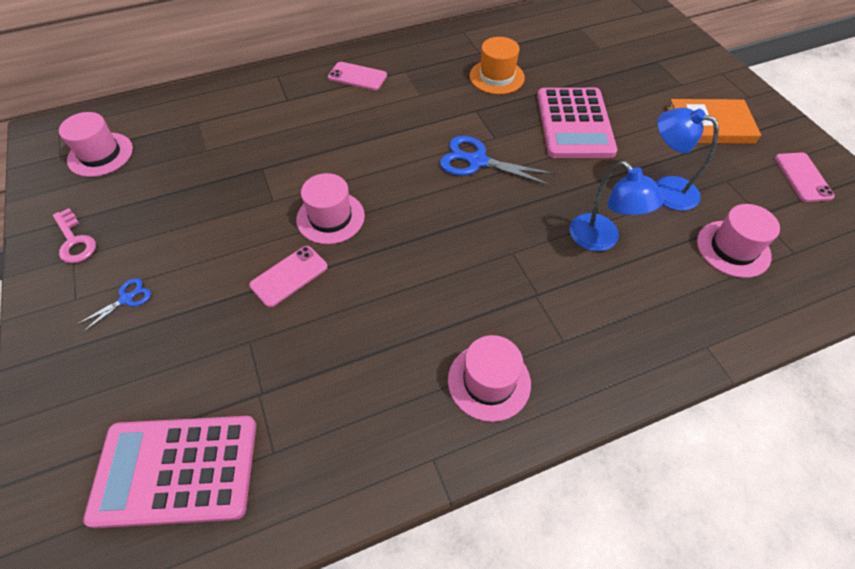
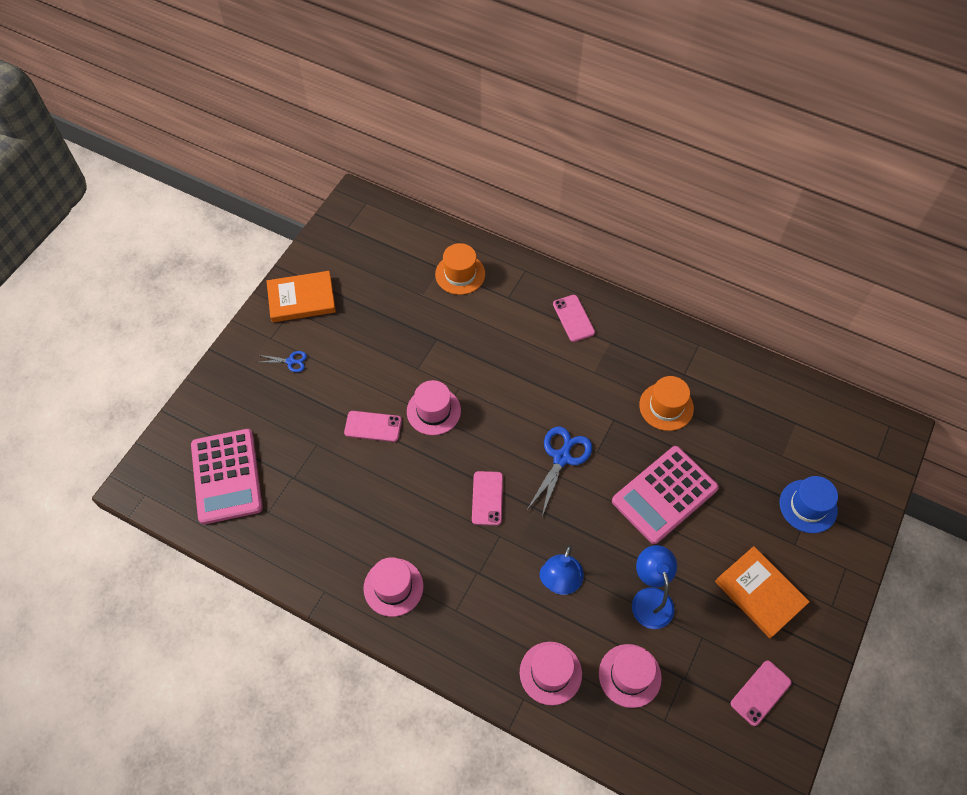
camera: 50 degrees right, 5 degrees up
(74, 241) = (301, 299): pink key -> orange book
(100, 154) = (367, 246): pink hat -> pink hat (550, 673)
(176, 470) = (226, 476): pink calculator -> pink calculator turned 150 degrees counterclockwise
(223, 113) = (460, 274): none -> orange hat
(464, 236) = (487, 498): none -> pink phone
(477, 161) = (562, 457): blue scissors -> blue scissors turned 45 degrees clockwise
(654, 60) = (808, 506): none -> blue hat

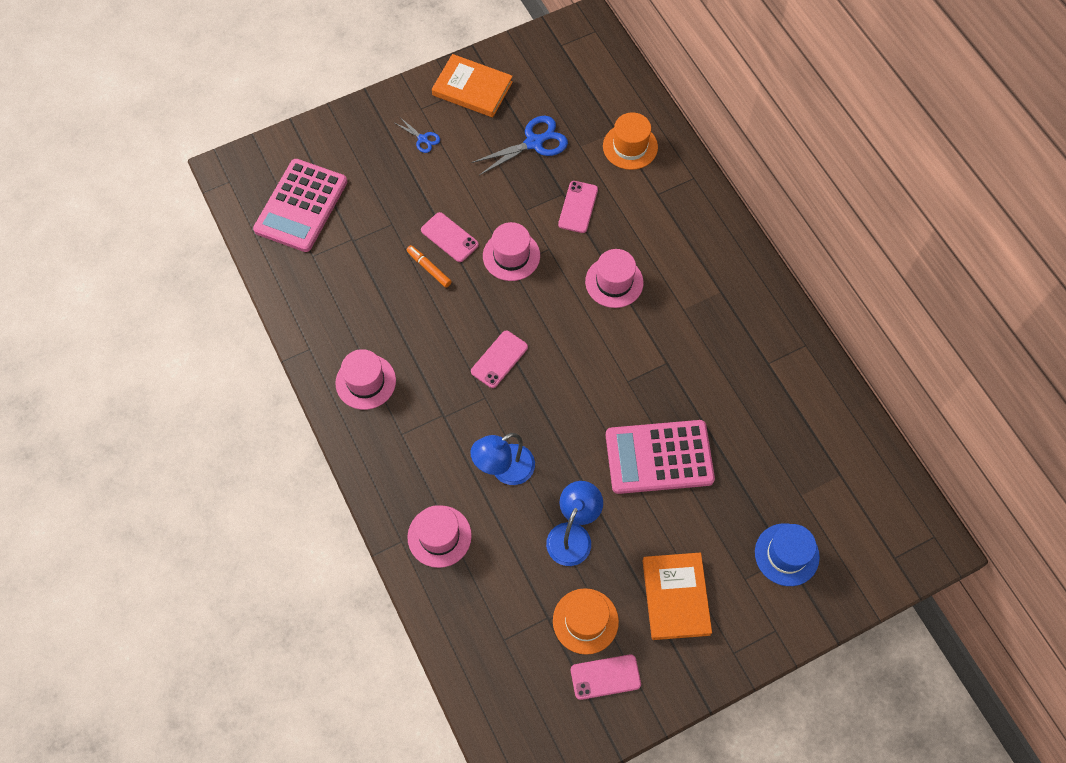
camera: 35 degrees right, 5 degrees up
(375, 461) = (429, 268): none -> orange marker
(562, 457) = (592, 366): blue scissors -> blue scissors (534, 142)
(573, 318) = (704, 249): pink phone -> pink phone (578, 207)
(629, 675) = (503, 584): pink hat -> pink hat (614, 282)
(666, 406) = (725, 381): orange hat -> orange hat (585, 621)

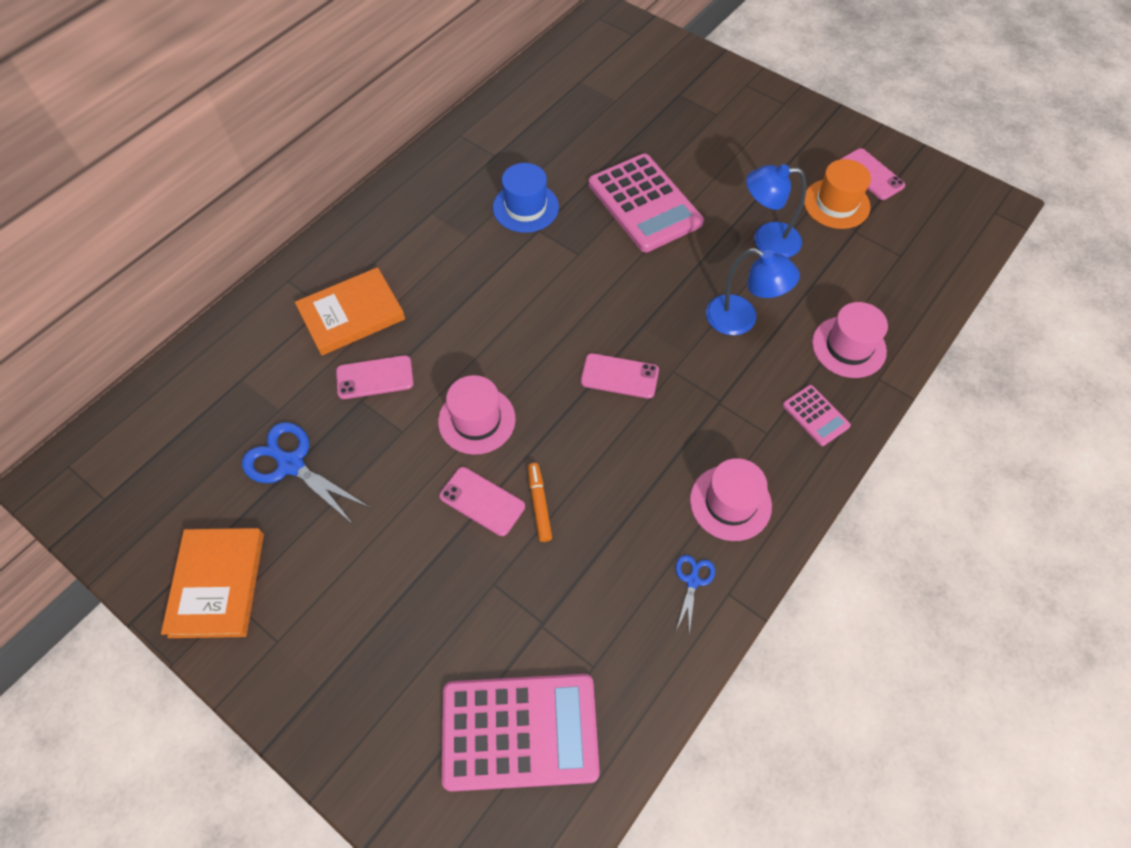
camera: 115 degrees left, 5 degrees down
(397, 475) = (815, 415): none -> pink calculator
(423, 139) = (333, 611): blue scissors -> blue scissors (692, 580)
(429, 268) = (539, 504): orange marker -> orange marker turned 150 degrees clockwise
(449, 237) = (482, 501): pink phone -> pink phone turned 75 degrees counterclockwise
(614, 282) = (463, 306): pink hat -> none
(630, 146) = (261, 356): orange hat -> none
(675, 597) = (767, 151): orange book -> orange book (352, 314)
(786, 554) = (676, 95): blue hat -> blue hat (525, 207)

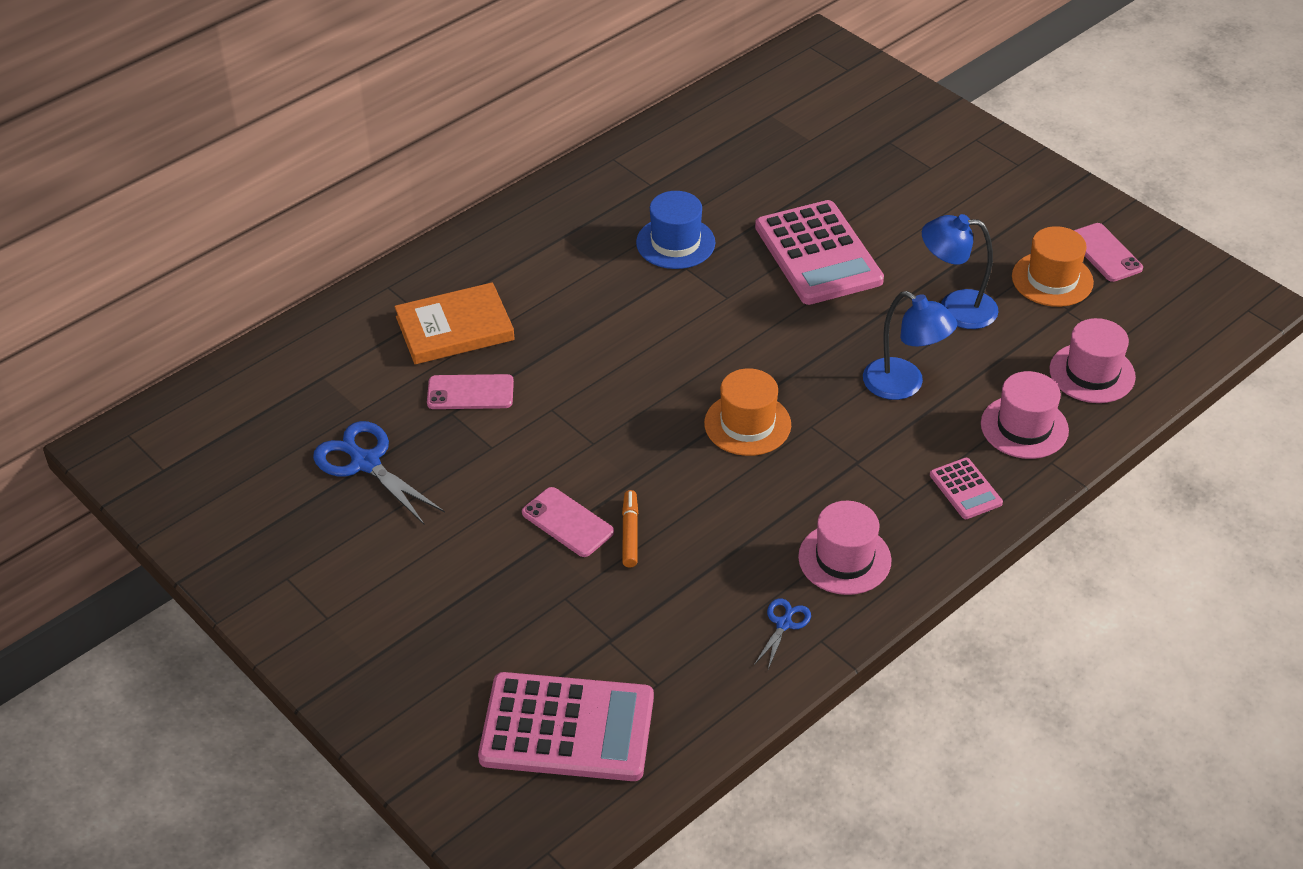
camera: 10 degrees right, 15 degrees down
(218, 584) = (272, 560): orange book -> none
(477, 420) = (576, 446): pink hat -> pink hat (1092, 373)
(619, 376) = (747, 424): pink phone -> orange hat

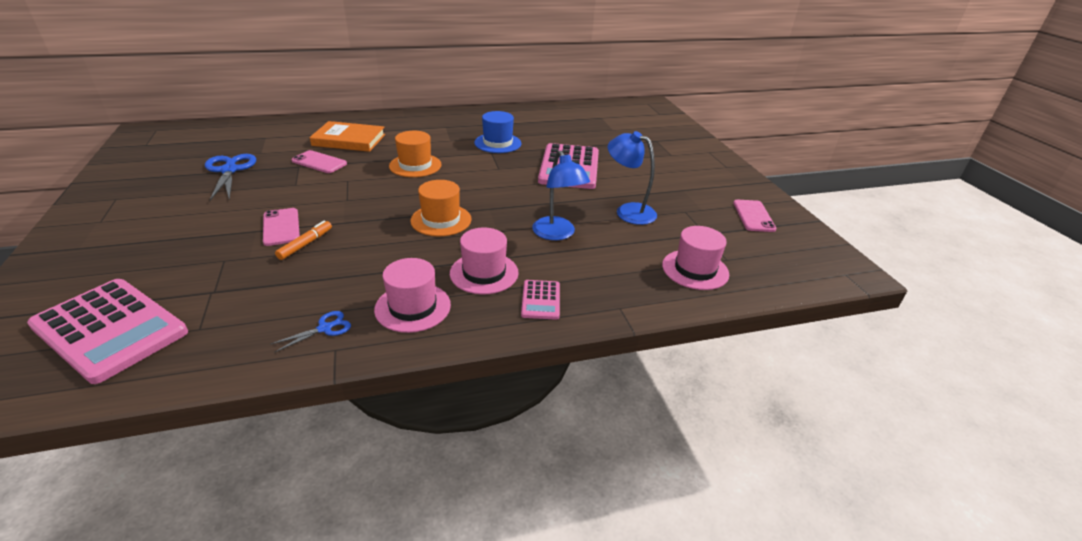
camera: 25 degrees right, 10 degrees down
(1024, 427) = (618, 281): pink hat -> pink hat (484, 273)
(1052, 279) = (706, 217): orange hat -> orange hat (415, 165)

